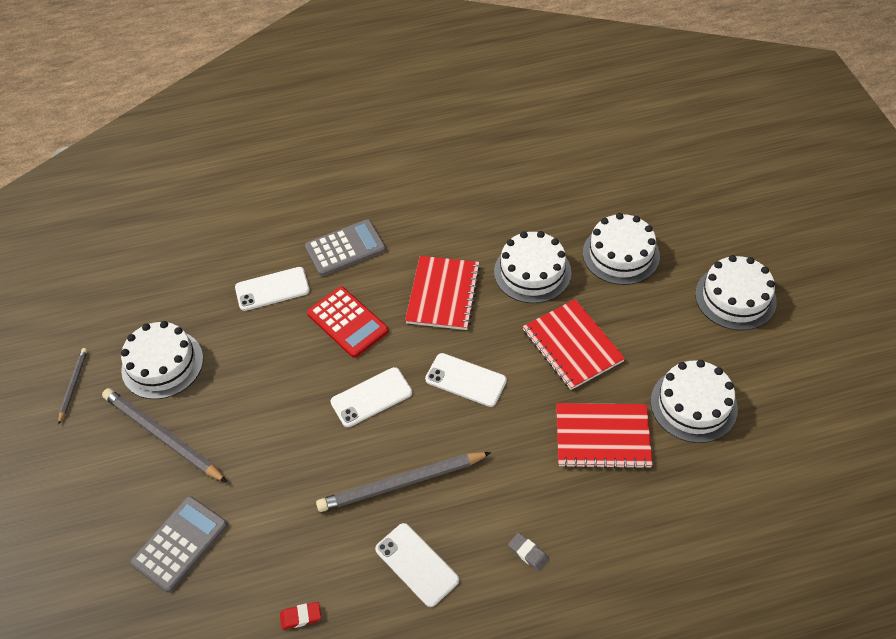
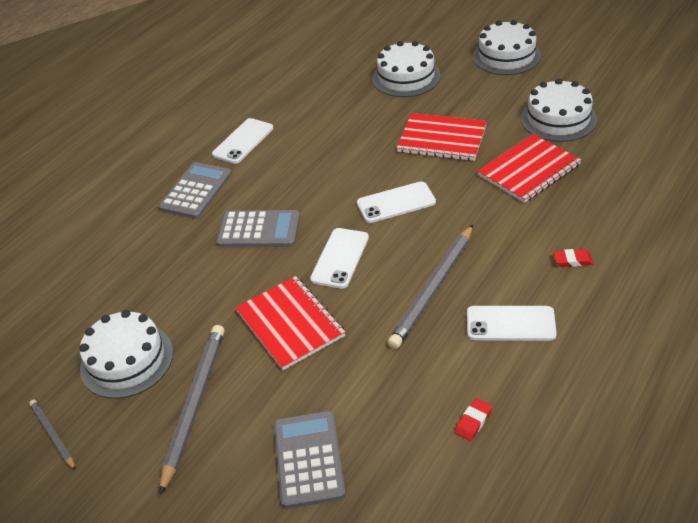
camera: 40 degrees left, 10 degrees down
(163, 437) = (194, 405): grey pencil -> grey pencil turned 105 degrees clockwise
(272, 289) = (165, 251): white phone -> white phone (243, 141)
(347, 322) = (259, 230): red calculator -> grey calculator
(443, 294) = (312, 169): red notebook -> red notebook (290, 324)
(528, 553) = (572, 260): grey eraser -> red eraser
(532, 272) = (359, 120): white cake -> none

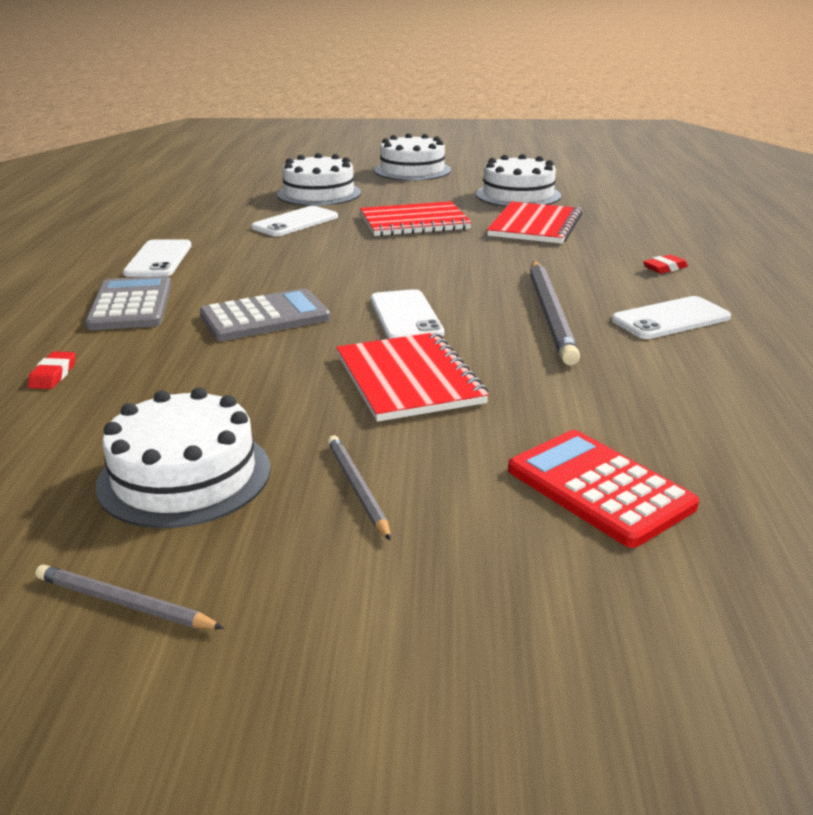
camera: 35 degrees left, 15 degrees down
(194, 405) = (357, 488): grey pencil -> grey pencil, size x0.53
(290, 324) = (408, 379): red notebook -> red notebook turned 45 degrees clockwise
(309, 459) = (599, 488): grey calculator -> red calculator
(396, 203) = (420, 267): white phone -> white phone (295, 222)
(473, 421) = (745, 396): red eraser -> red eraser (53, 375)

